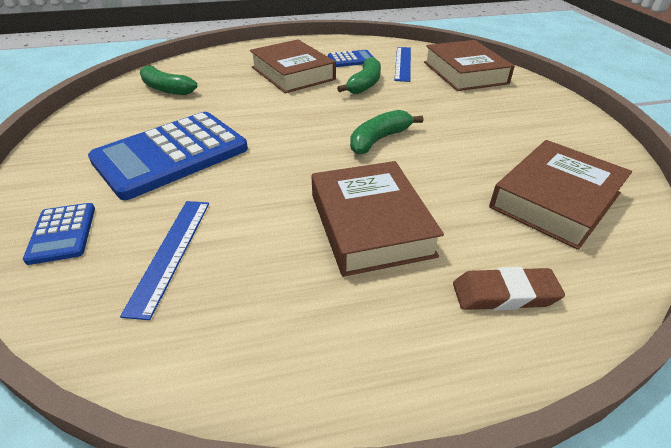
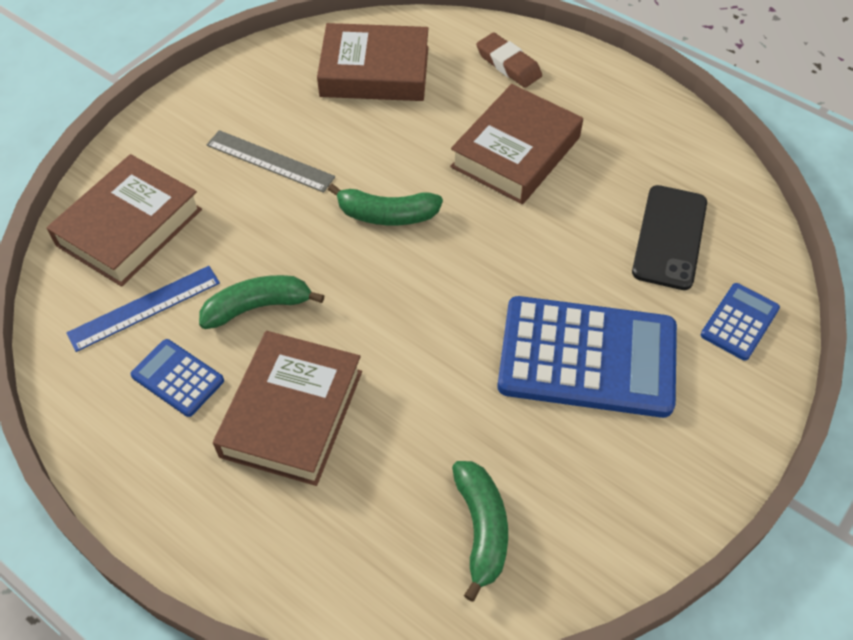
camera: 130 degrees left, 15 degrees up
(171, 253) = (669, 237): blue ruler -> black phone
(479, 121) = (270, 161): none -> grey ruler

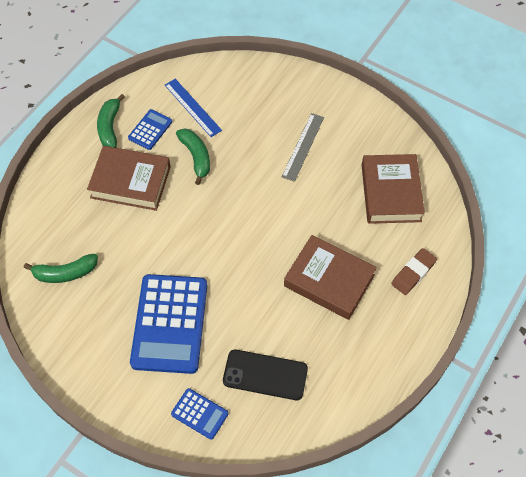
camera: 85 degrees right, 5 degrees up
(129, 227) = (245, 90): brown book -> none
(386, 215) = (267, 211): green banana -> green banana (110, 127)

